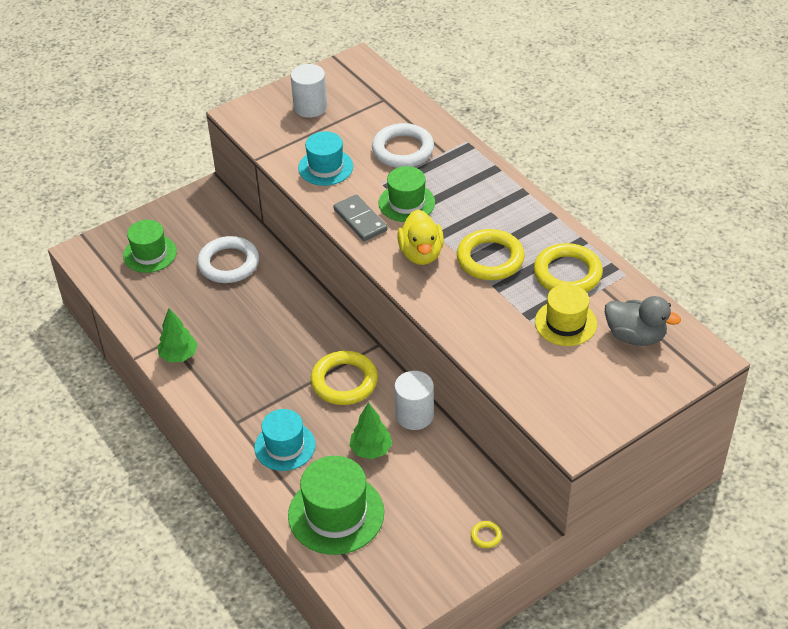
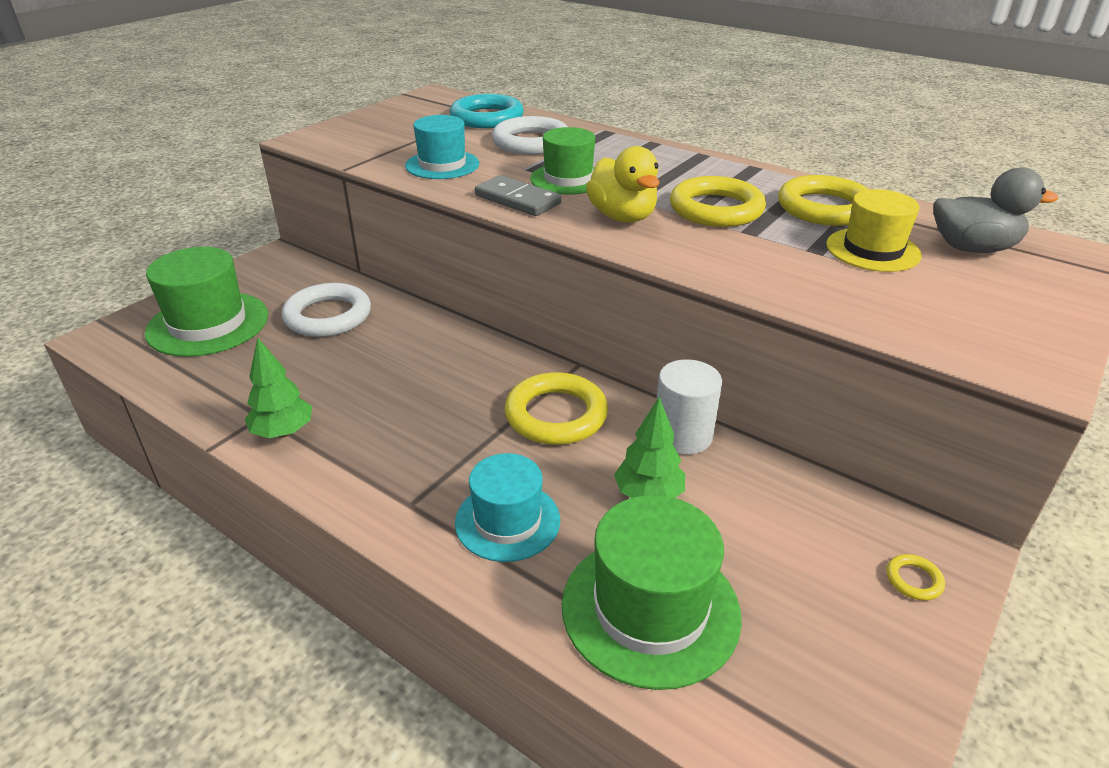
camera: 20 degrees left, 10 degrees down
(150, 254) = (208, 324): green hat -> green hat, size x1.51
(310, 107) = (395, 126): white cylinder -> none
(384, 107) = (487, 118): none -> turquoise ring

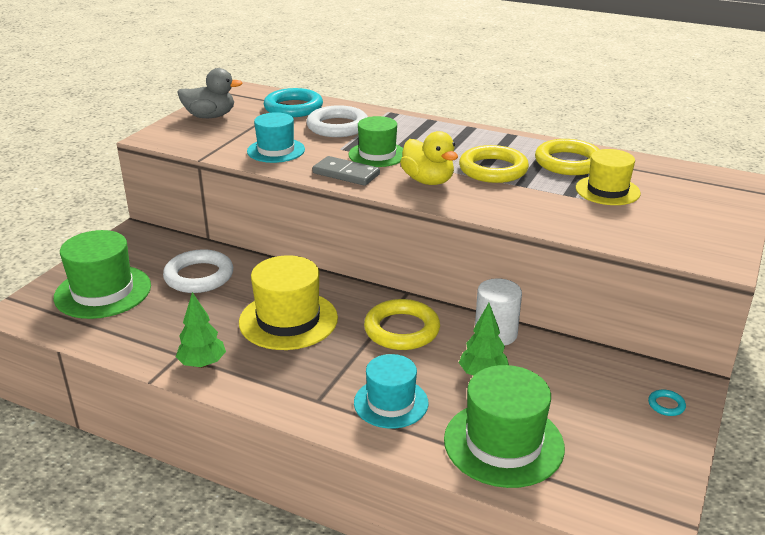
camera: 10 degrees left, 5 degrees down
(414, 385) = (288, 320): none -> yellow hat
(913, 580) = (666, 405): yellow ring -> turquoise ring
(972, 248) = (672, 183): grey duck -> grey duck (210, 116)

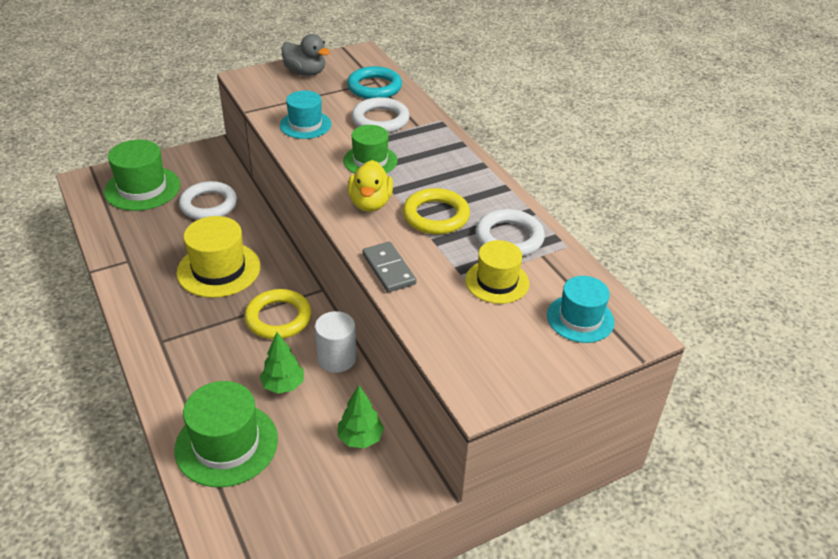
camera: 35 degrees right, 10 degrees up
(202, 364) = (132, 275): green tree -> green tree (360, 438)
(346, 174) = (322, 169): grey domino -> grey domino (388, 269)
(391, 403) = (199, 370): turquoise hat -> turquoise hat (580, 318)
(568, 162) = (509, 238): yellow ring -> white ring
(666, 405) = (375, 491): turquoise ring -> none

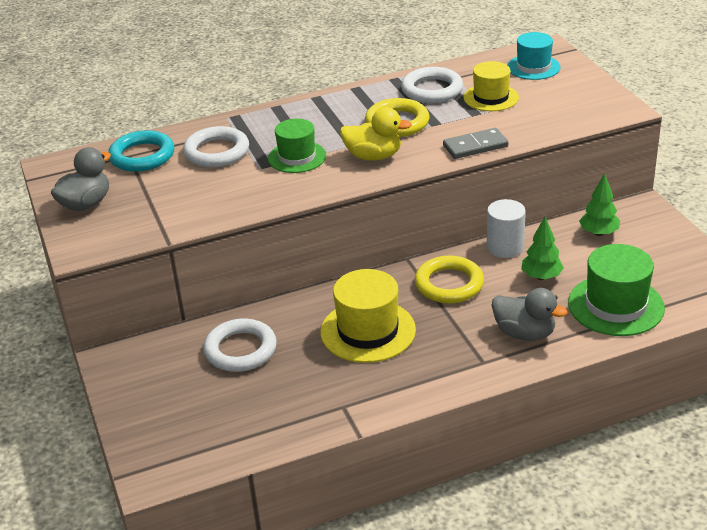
camera: 80 degrees left, 5 degrees down
(142, 188) = (189, 414): green hat -> none
(195, 370) = (524, 333): none -> grey duck
(305, 125) = (213, 199): turquoise hat -> none

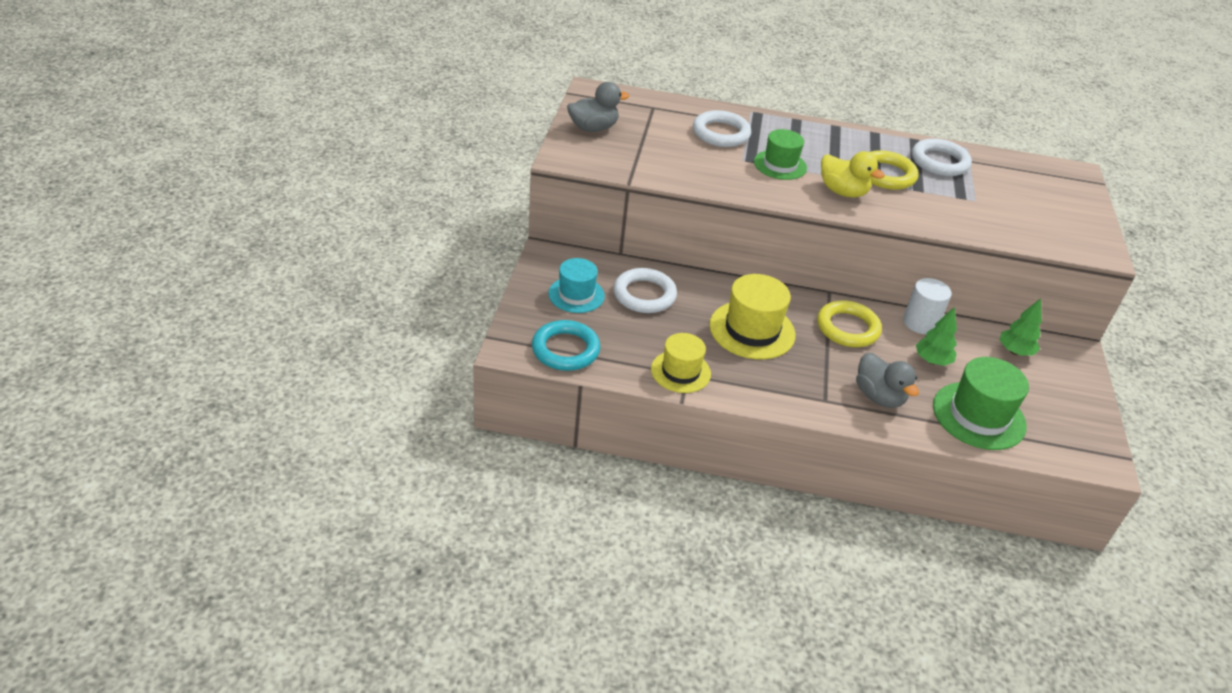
camera: 25 degrees right, 5 degrees up
(142, 156) = (662, 112): turquoise ring -> turquoise ring (565, 350)
(475, 146) = (937, 222): grey domino -> none
(491, 98) = (986, 190): yellow hat -> yellow hat (680, 371)
(533, 67) = (1049, 182): turquoise hat -> turquoise hat (576, 295)

